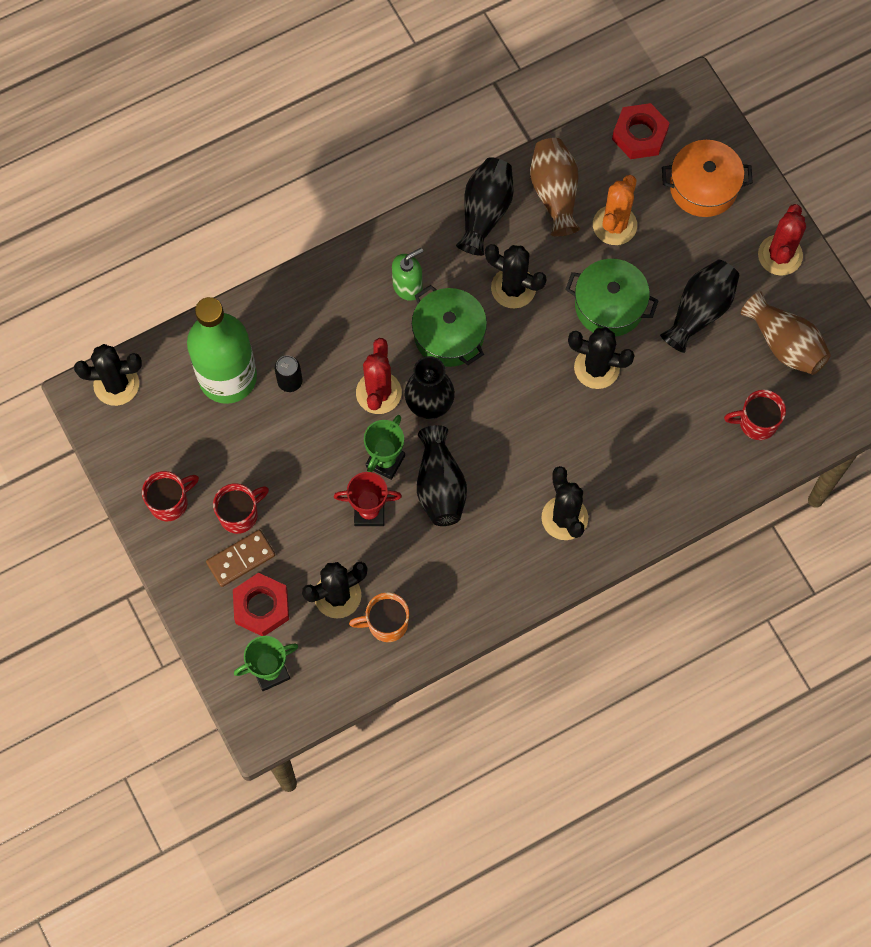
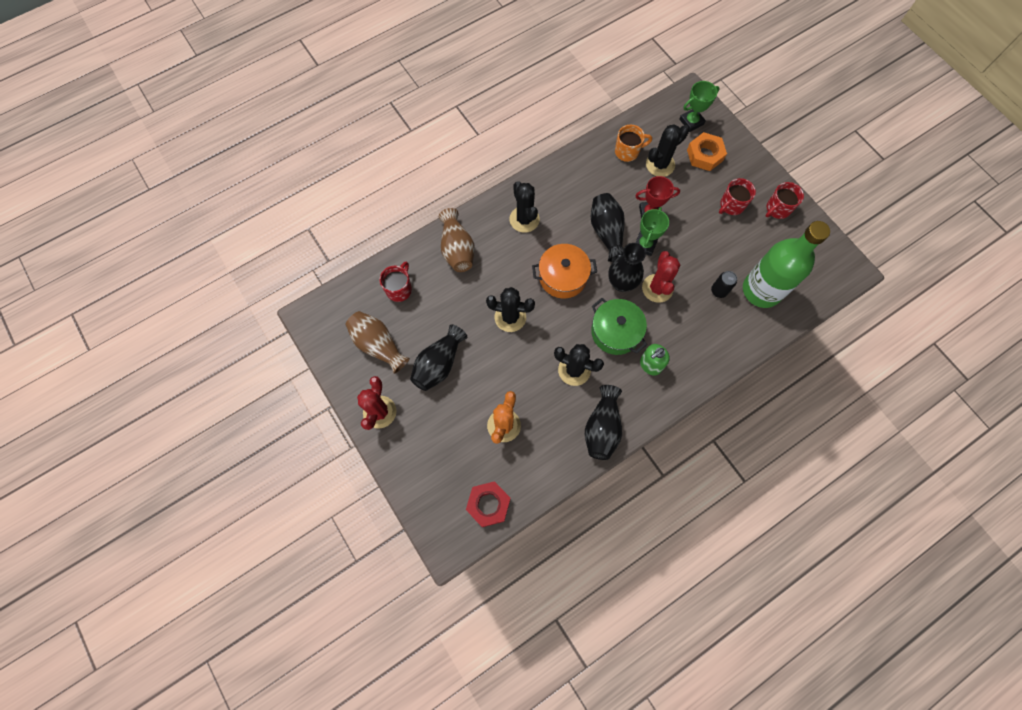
camera: 175 degrees right, 0 degrees up
(116, 384) = (835, 279): black cactus -> none
(241, 559) = (724, 180): brown domino -> none
(261, 607) = (705, 155): red nut -> orange nut
(554, 193) = (551, 448): brown vase -> brown vase (457, 249)
(609, 305) = (504, 362): green pot -> none
(703, 187) = (437, 463): orange pot -> orange pot (563, 277)
(756, 422) = (399, 289): red mug -> red mug turned 60 degrees counterclockwise

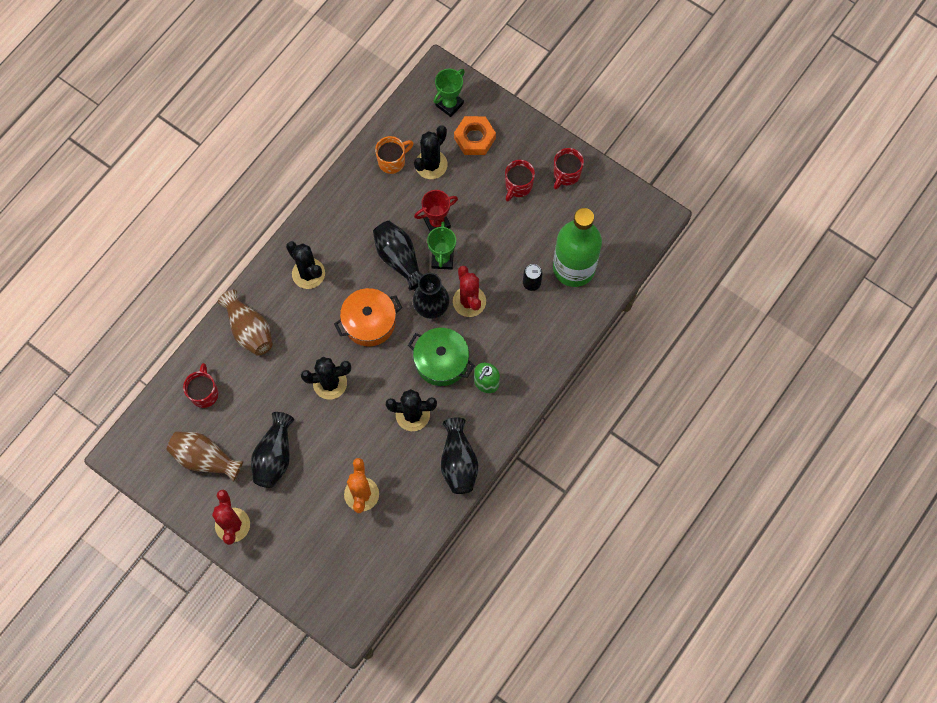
camera: 20 degrees left, 0 degrees up
(488, 504) = (373, 575): red nut -> none

